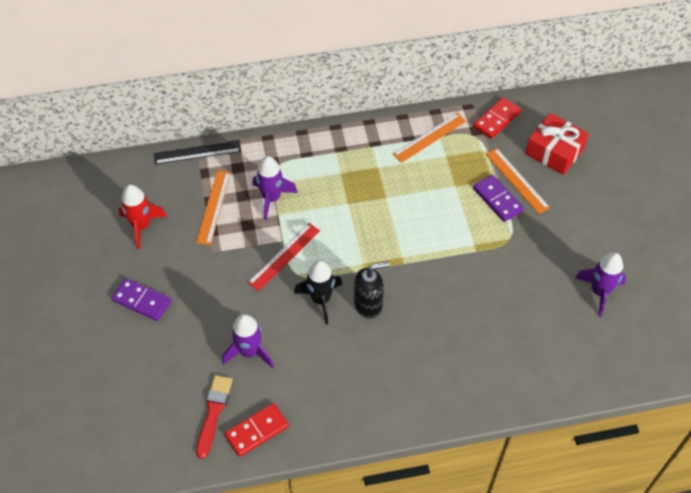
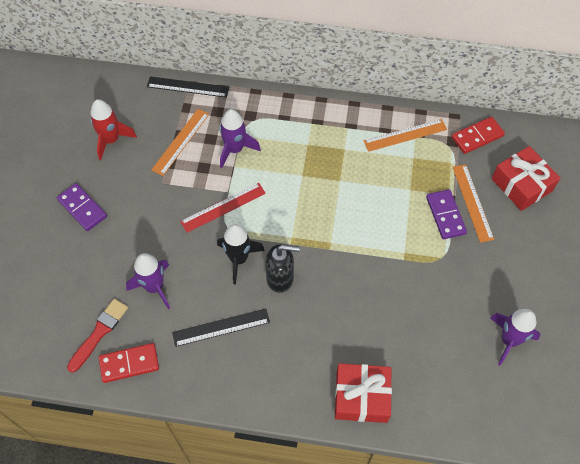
camera: 20 degrees right, 5 degrees up
(331, 368) = (221, 327): none -> black ruler
(490, 386) = (361, 397): none -> red gift

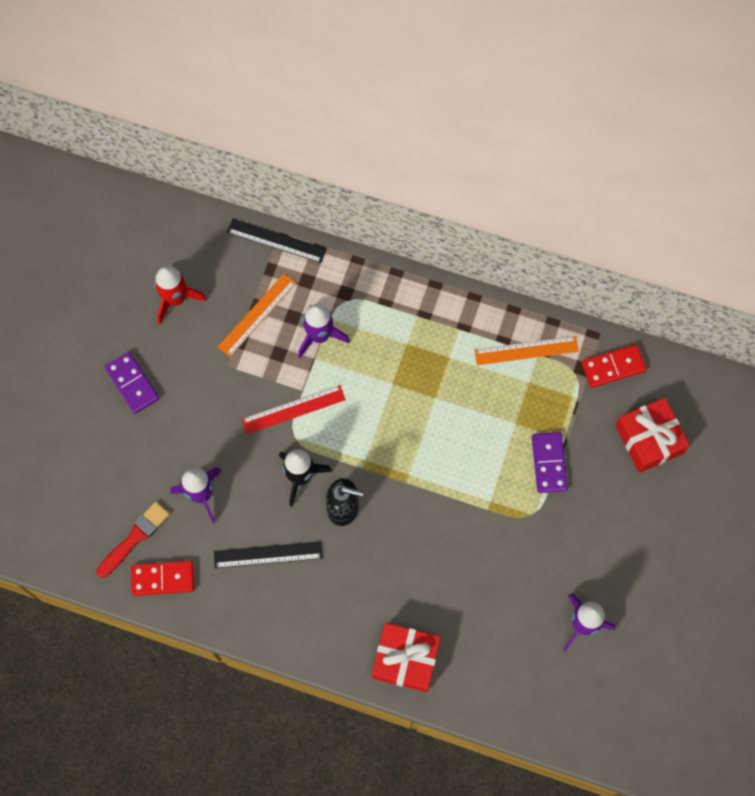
camera: 10 degrees right, 10 degrees up
(472, 202) = (585, 452): orange ruler -> none

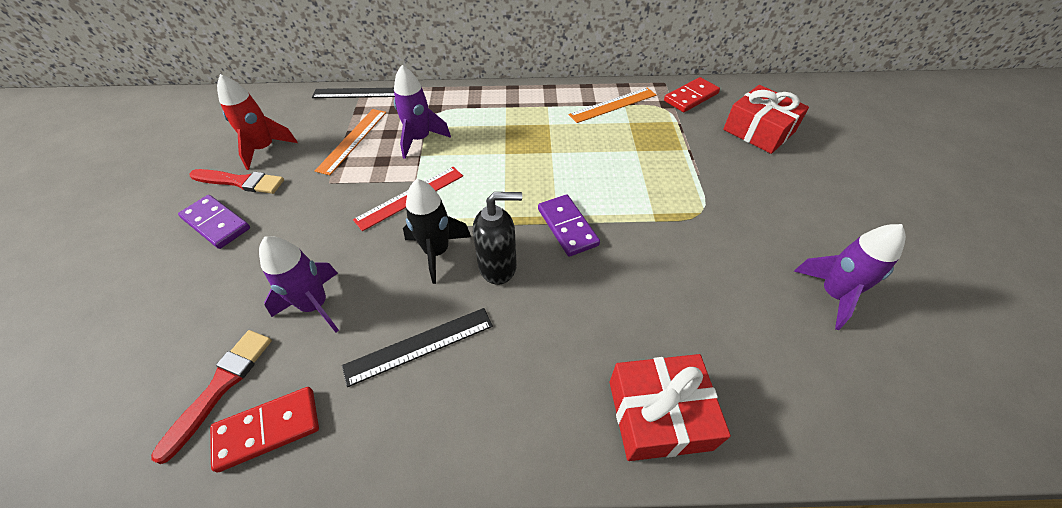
camera: 20 degrees left, 20 degrees down
(153, 338) = (241, 182): none -> red brush
(549, 463) = (687, 169): purple domino -> purple domino (567, 227)

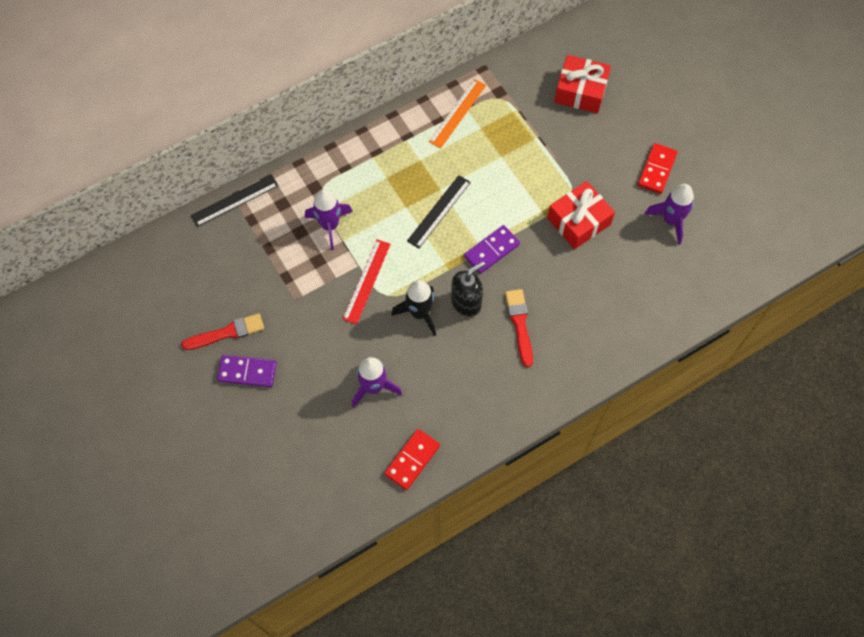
camera: 30 degrees left, 15 degrees up
(220, 387) = (364, 457): red brush -> red brush (519, 324)
(264, 149) = (213, 296): red rocket -> none
(353, 140) = (276, 253): orange ruler -> none
(419, 346) = (456, 376): black ruler -> black ruler (439, 211)
(567, 227) = (491, 250): purple domino -> purple domino turned 75 degrees counterclockwise
(659, 414) = (606, 344): red gift -> red gift (578, 221)
(691, 97) = (514, 74): red domino -> red domino (657, 170)

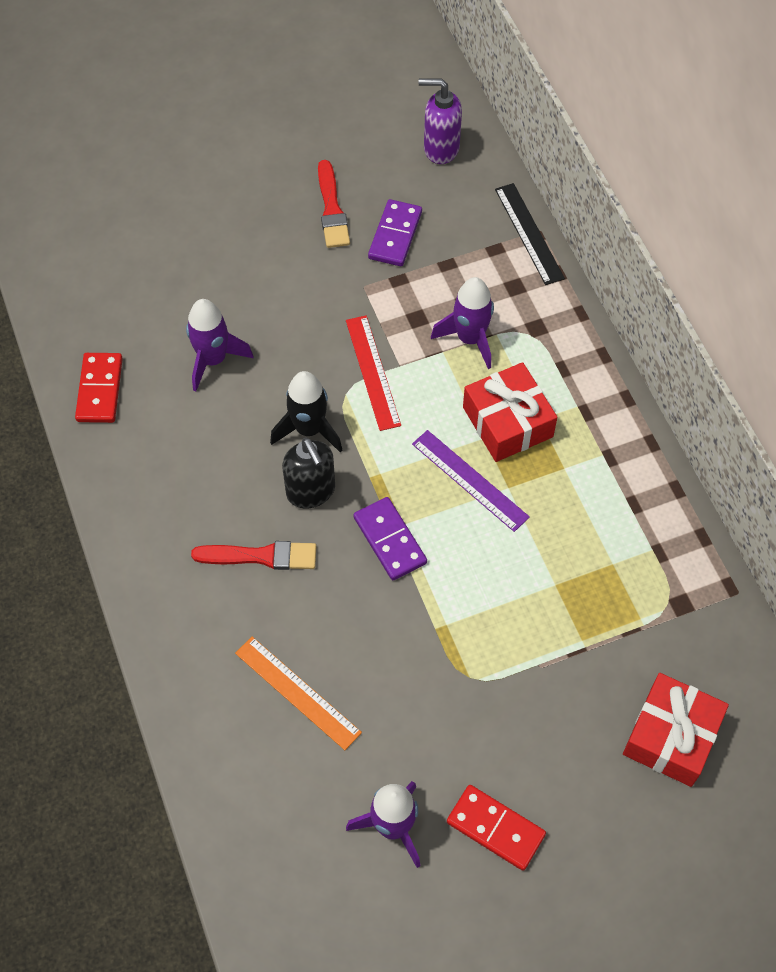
camera: 100 degrees right, 5 degrees down
(161, 267) = (440, 148): none -> purple soap dispenser
(247, 372) = (271, 225): purple domino -> purple domino (395, 235)
(366, 281) = (373, 372): red ruler -> red ruler turned 45 degrees clockwise
(412, 460) = (99, 390): red domino -> red domino turned 45 degrees clockwise
(439, 211) = (469, 480): black ruler -> purple ruler
(457, 113) = (645, 535): orange ruler -> orange ruler (297, 692)
(578, 221) = (418, 677): red gift -> red gift (507, 422)

